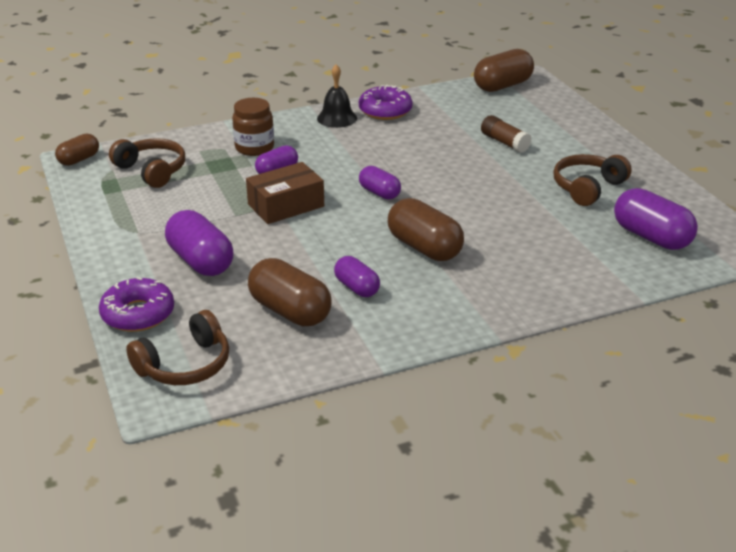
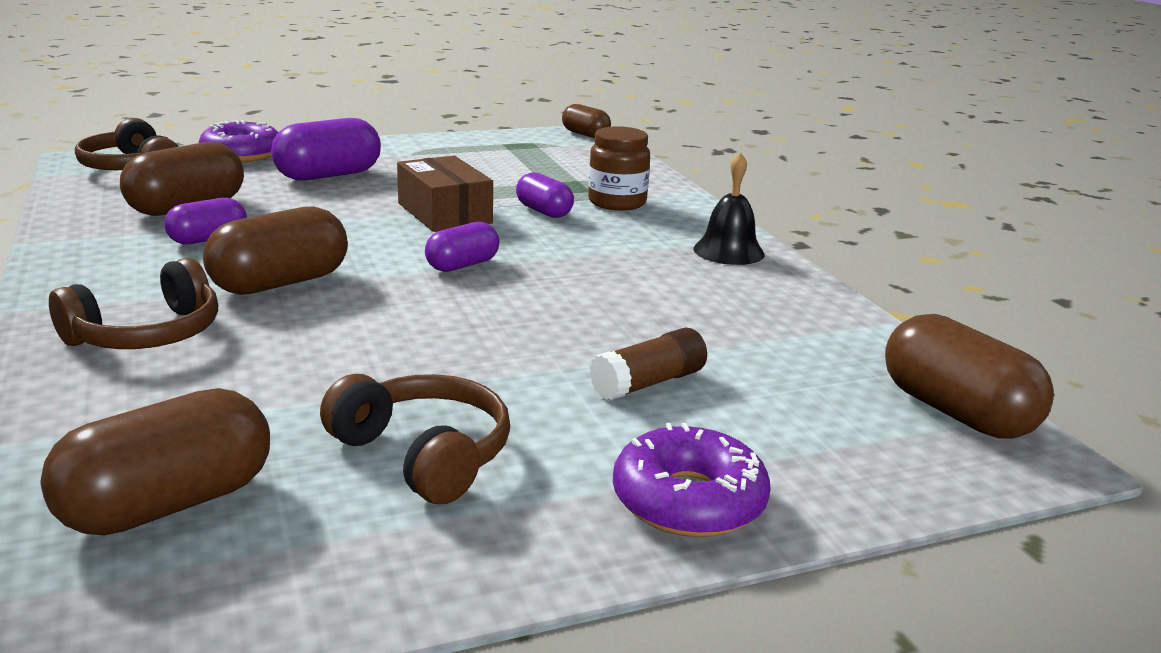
camera: 90 degrees right, 10 degrees down
(151, 171) = (554, 159): brown headphones -> brown headphones (147, 334)
(385, 111) = (770, 286): purple donut -> purple donut (688, 500)
(651, 237) = (168, 504): purple capsule -> brown capsule

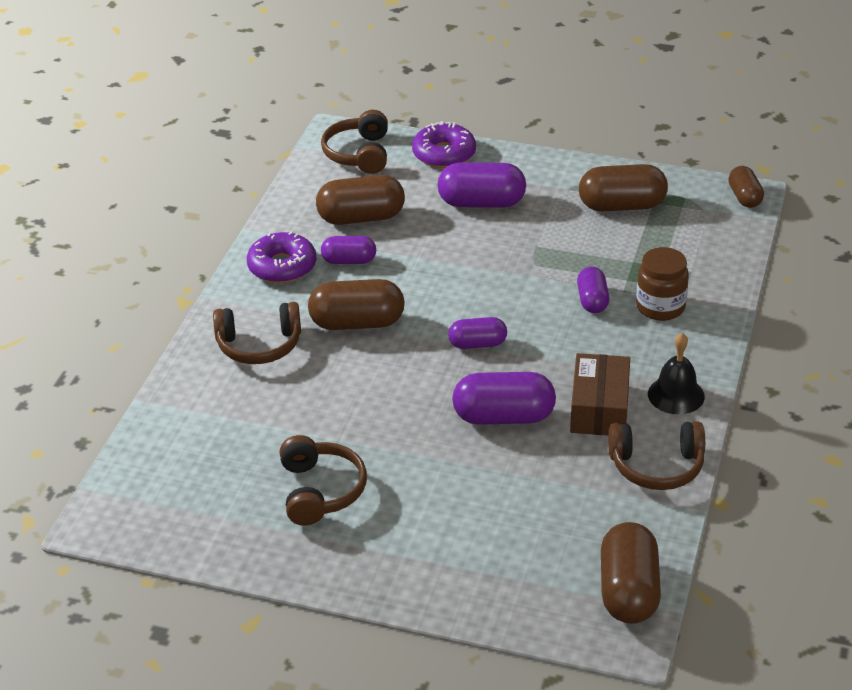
camera: 40 degrees right, 15 degrees up
(168, 504) = (195, 472): brown capsule -> brown capsule (622, 206)
(444, 213) = (520, 279): brown box -> brown box (599, 408)
(578, 312) = (503, 417): none -> purple capsule
(648, 383) = (479, 492): brown glue stick -> none
(688, 500) = (411, 575): purple donut -> purple donut (282, 266)
(799, 303) = (656, 466): none -> brown headphones

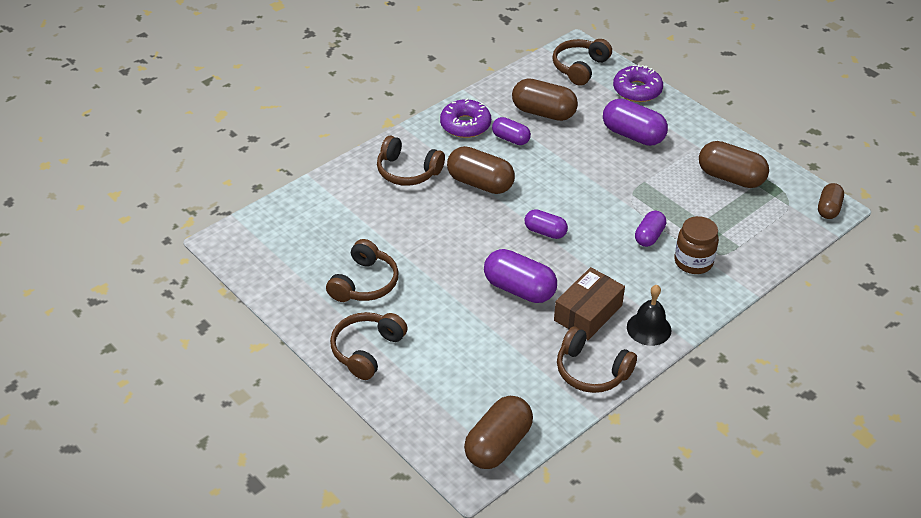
camera: 30 degrees right, 5 degrees up
(391, 563) = (367, 350): none -> brown headphones

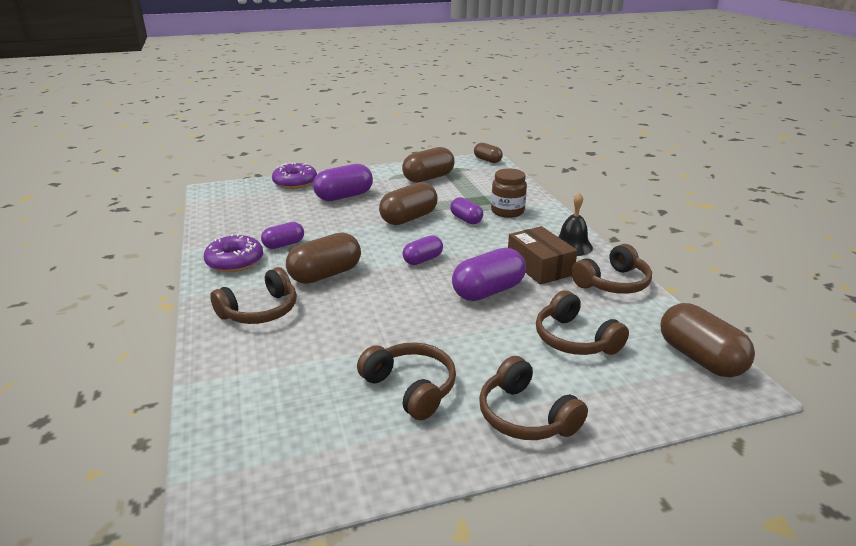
camera: 65 degrees left, 15 degrees down
(543, 113) = (270, 222): brown capsule -> brown capsule (409, 218)
(580, 67) = (237, 195): brown headphones -> brown headphones (575, 339)

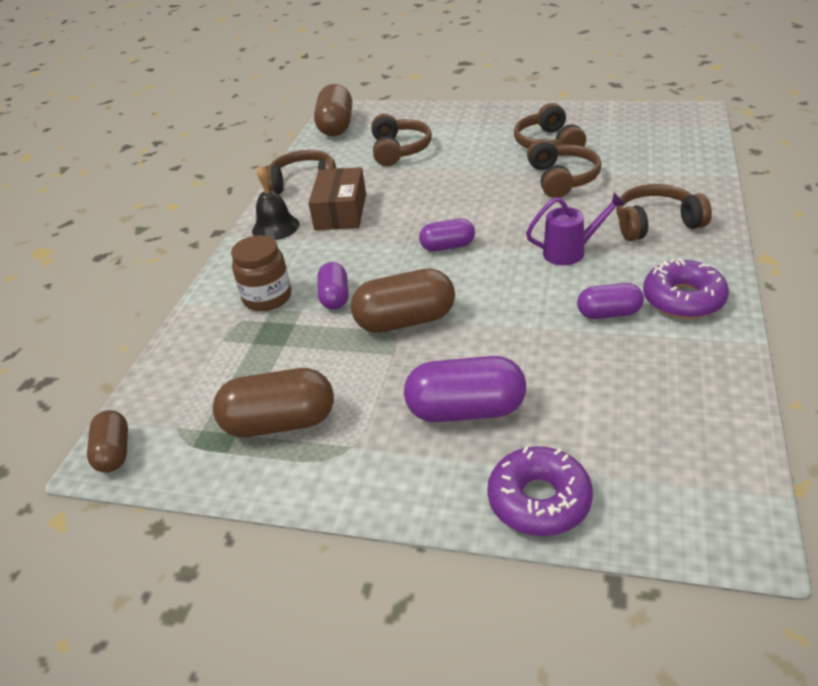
camera: 145 degrees left, 10 degrees up
(325, 274) = (570, 252): brown capsule -> purple watering can
(488, 291) = (419, 198): purple capsule -> none
(526, 416) = (486, 119): brown headphones -> brown headphones (562, 179)

